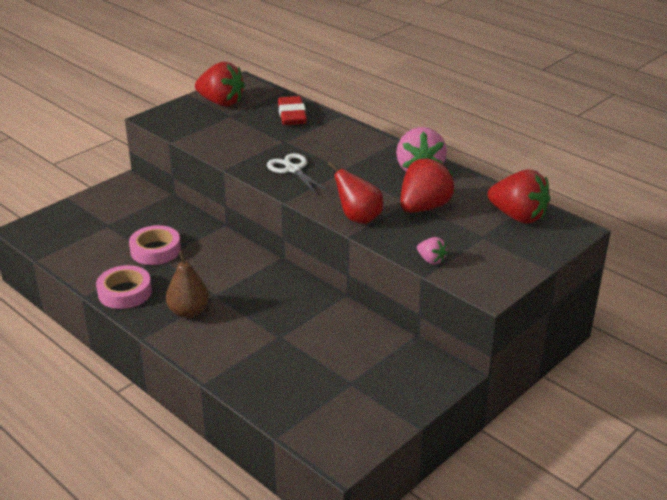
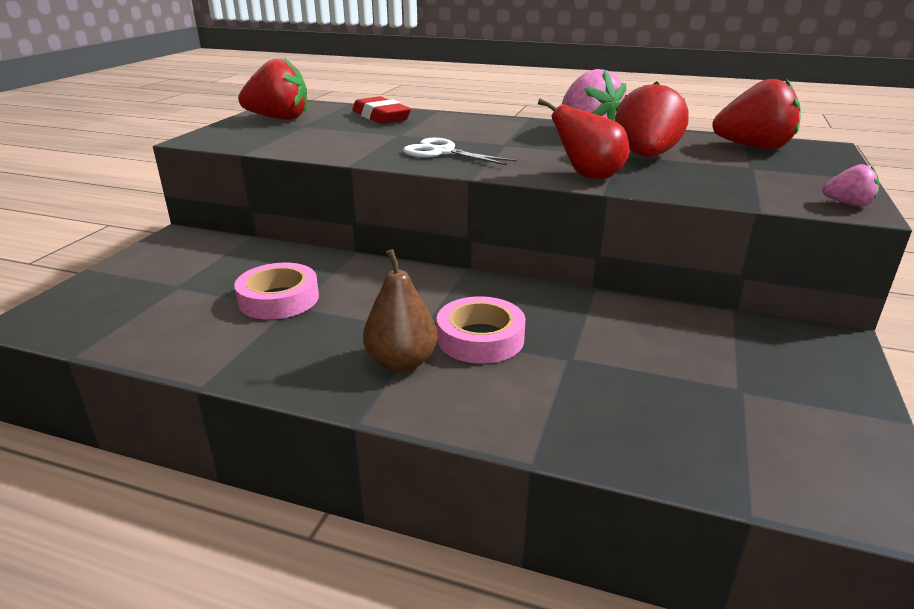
camera: 25 degrees left, 5 degrees down
(125, 292) = (271, 363): pink tape -> pink tape (480, 338)
(431, 260) = (738, 195): pink strawberry -> pink strawberry (848, 204)

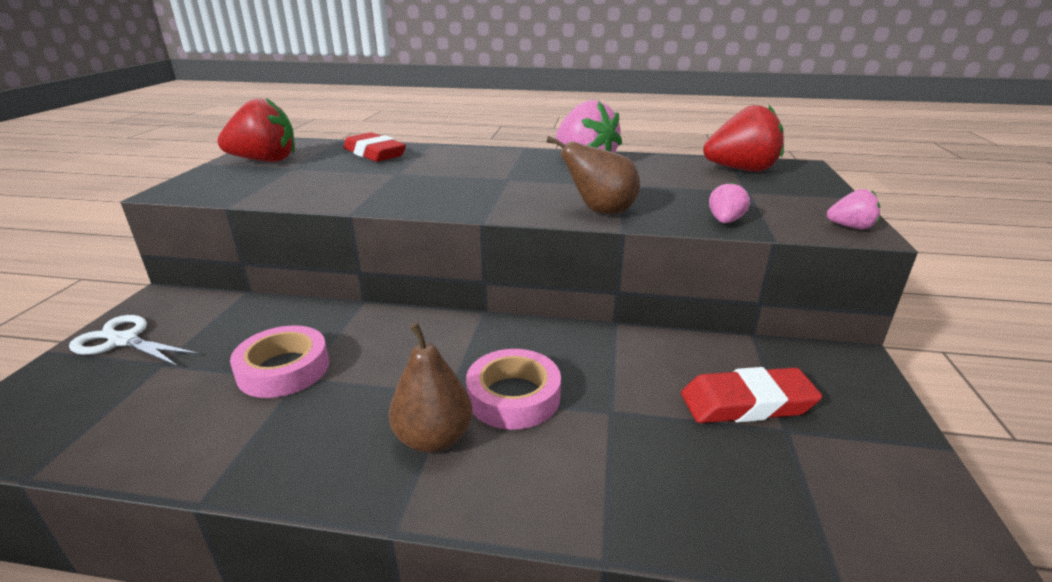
camera: 10 degrees left, 0 degrees up
(442, 152) = (446, 192): white scissors -> white scissors (123, 341)
(588, 176) = (600, 211): red pear -> brown pear
(646, 156) = (647, 185): red strawberry -> none
(707, 365) = (746, 403): none -> red eraser
(713, 192) = (725, 221): none -> pink strawberry

